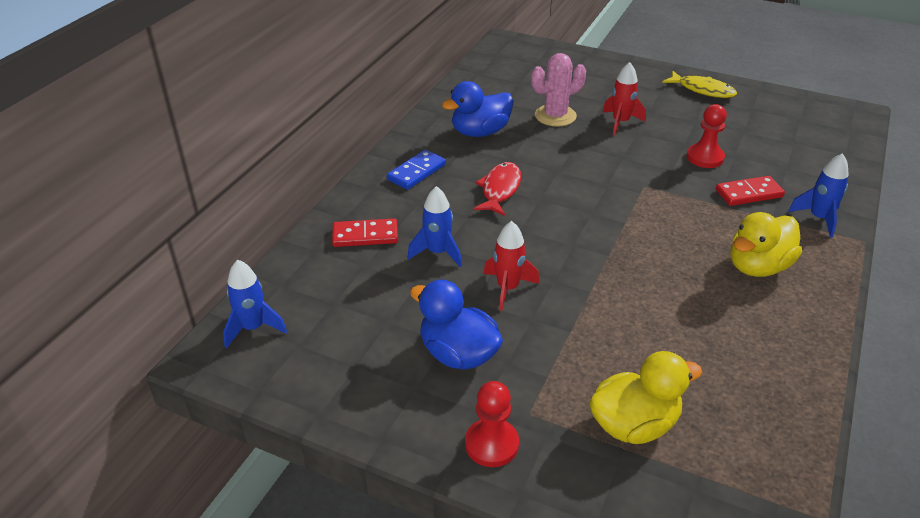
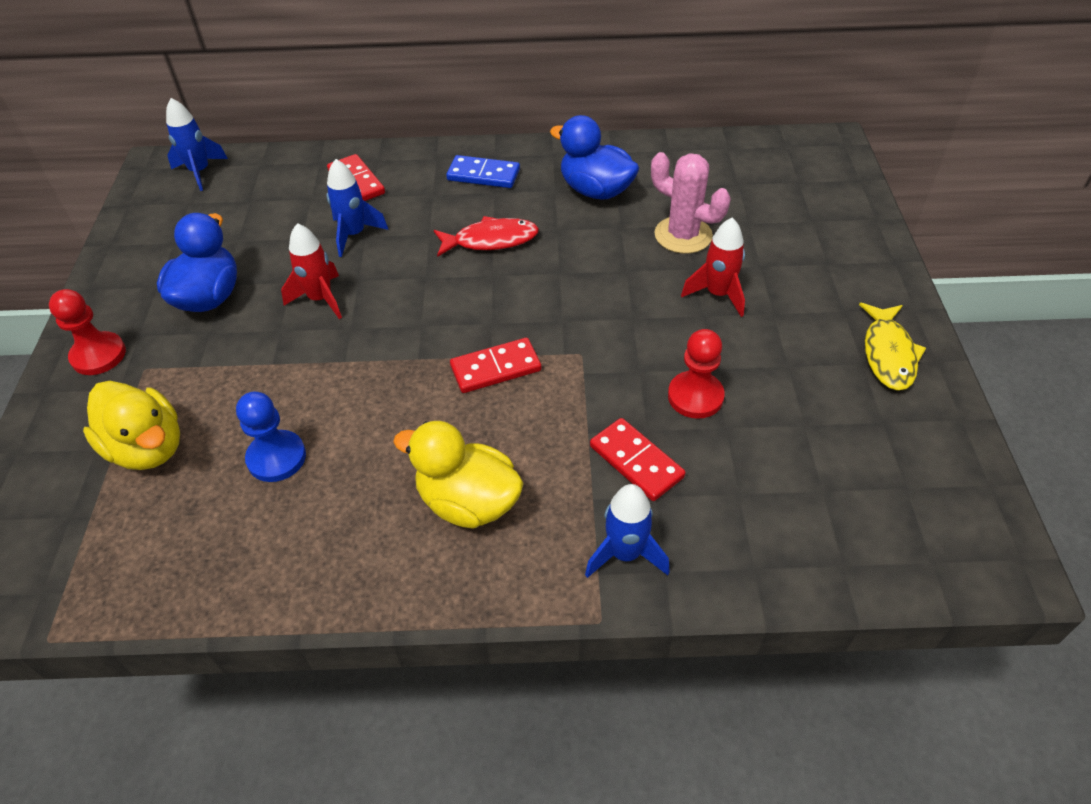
camera: 65 degrees right, 10 degrees up
(639, 223) = (496, 368): none -> red domino
(679, 349) = (276, 458): none -> blue pawn

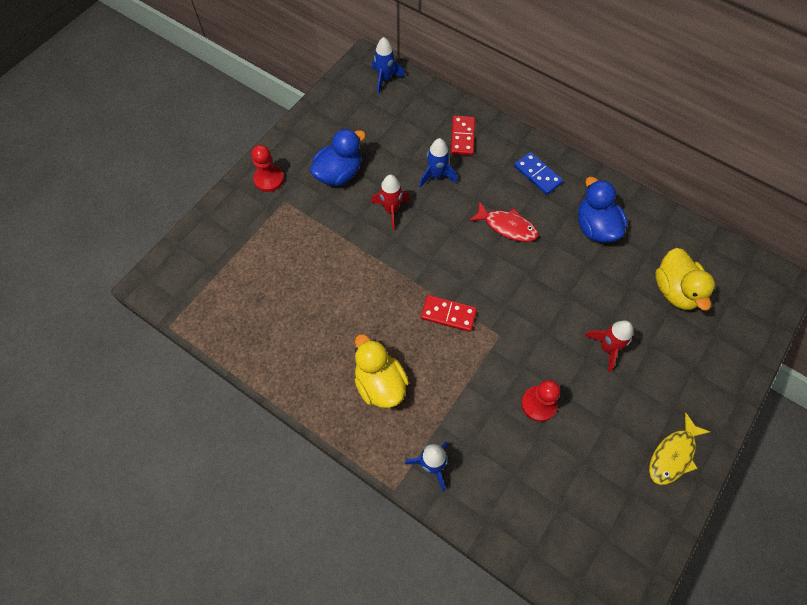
camera: 35 degrees right, 15 degrees up
(148, 448) = (260, 251): yellow duck -> yellow duck (675, 290)
(276, 458) = (311, 296): blue pawn -> none
(636, 461) = (477, 420): red domino -> none
(683, 235) = (621, 293): pink cactus -> none

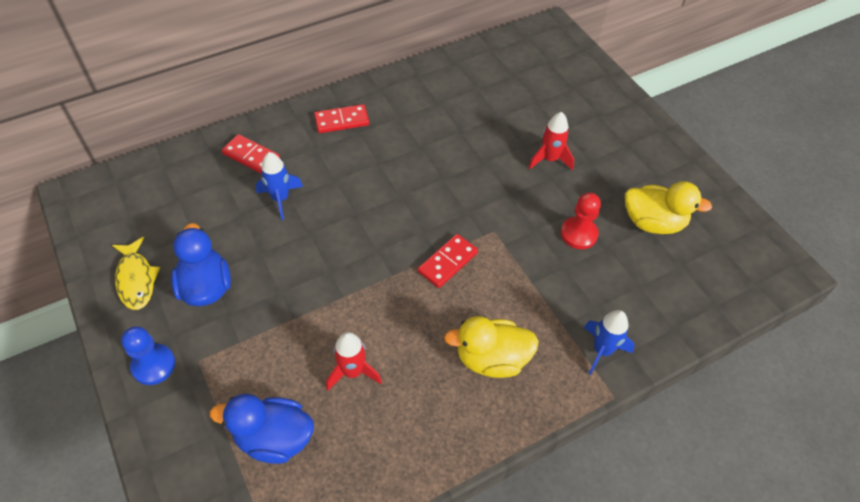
camera: 65 degrees left, 10 degrees down
(269, 179) = (153, 365): red pawn -> blue pawn
(385, 79) = (117, 188): blue rocket -> none
(391, 210) = (292, 257): red rocket -> red rocket (353, 372)
(507, 226) = (381, 170): red fish -> none
(537, 174) = (342, 120): blue domino -> red domino
(595, 227) = (427, 108): blue duck -> blue duck (274, 438)
(673, 455) = (666, 165): yellow fish -> yellow fish (136, 279)
(675, 290) = (521, 89): yellow duck -> yellow duck (653, 222)

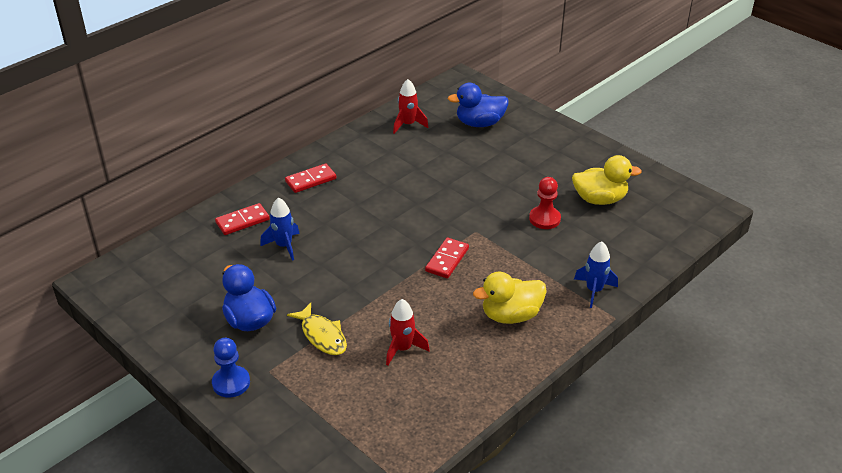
camera: 15 degrees left, 15 degrees down
(136, 279) = (184, 328): yellow fish -> yellow fish (322, 335)
(251, 156) = (242, 221): red domino -> red domino turned 45 degrees counterclockwise
(274, 438) = (358, 406): blue duck -> blue duck (479, 123)
(549, 159) = (500, 173): red rocket -> red rocket (408, 125)

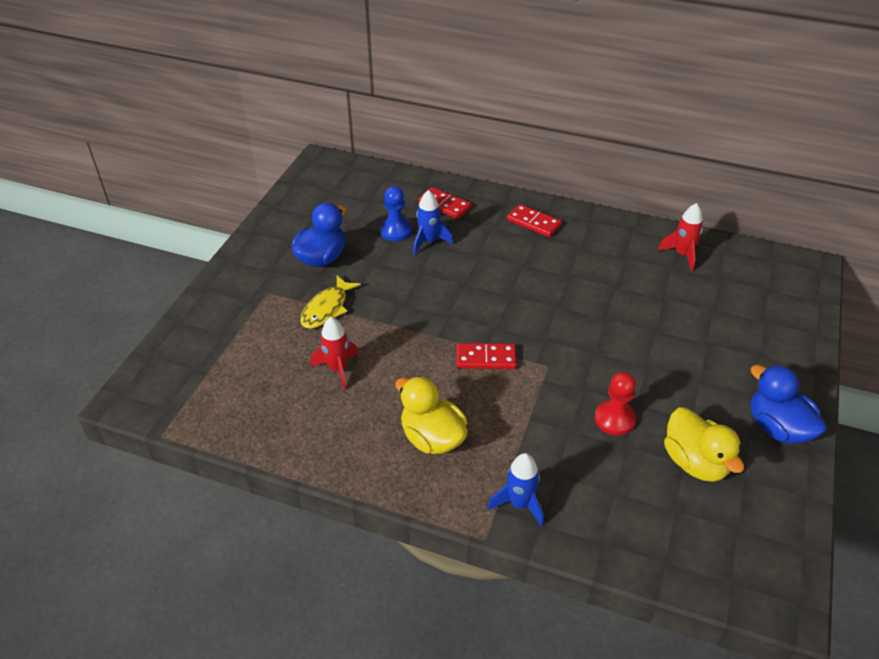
camera: 65 degrees right, 5 degrees up
(231, 383) = (244, 276): blue pawn -> blue pawn (395, 231)
(479, 123) = (740, 308): blue duck -> blue duck (777, 428)

